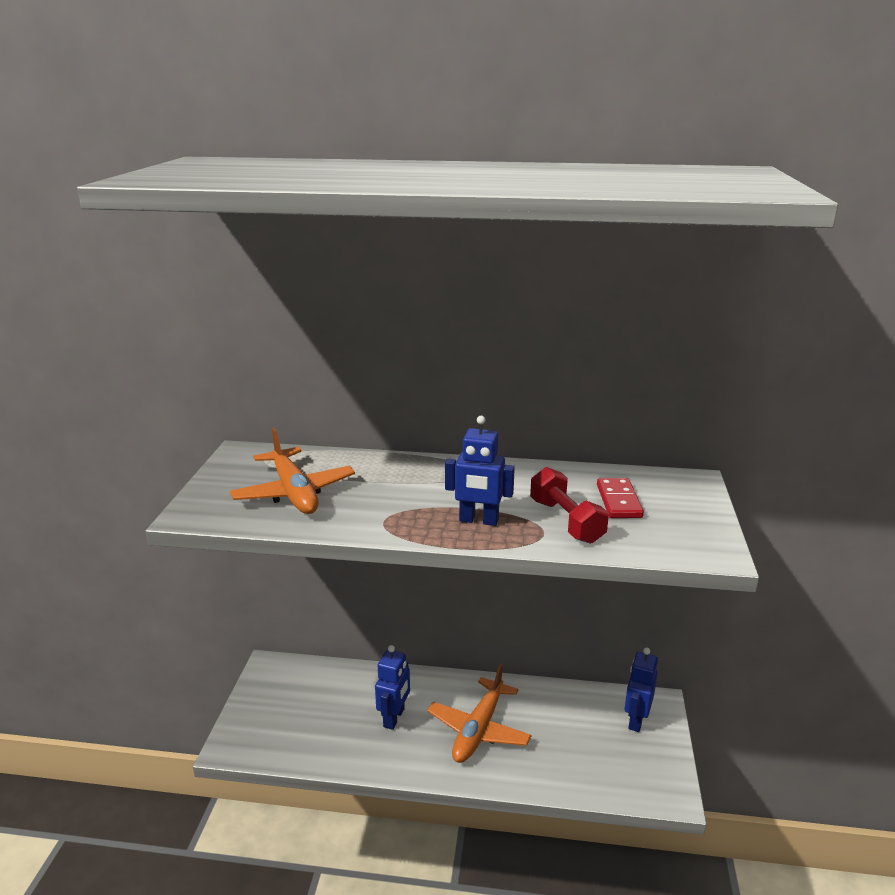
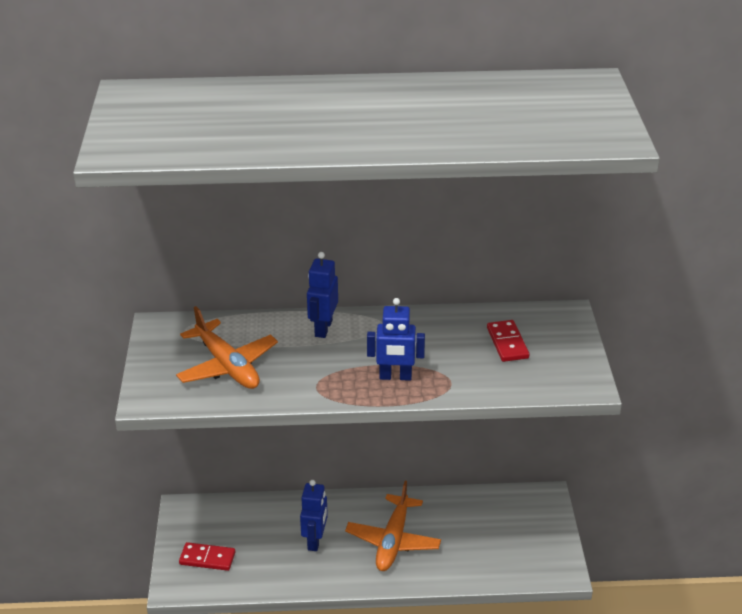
camera: 10 degrees left, 10 degrees up
(275, 721) = (207, 558): none -> red domino
(566, 521) = (467, 369): red dumbbell -> none
(636, 720) = (528, 514): blue robot -> blue robot (323, 328)

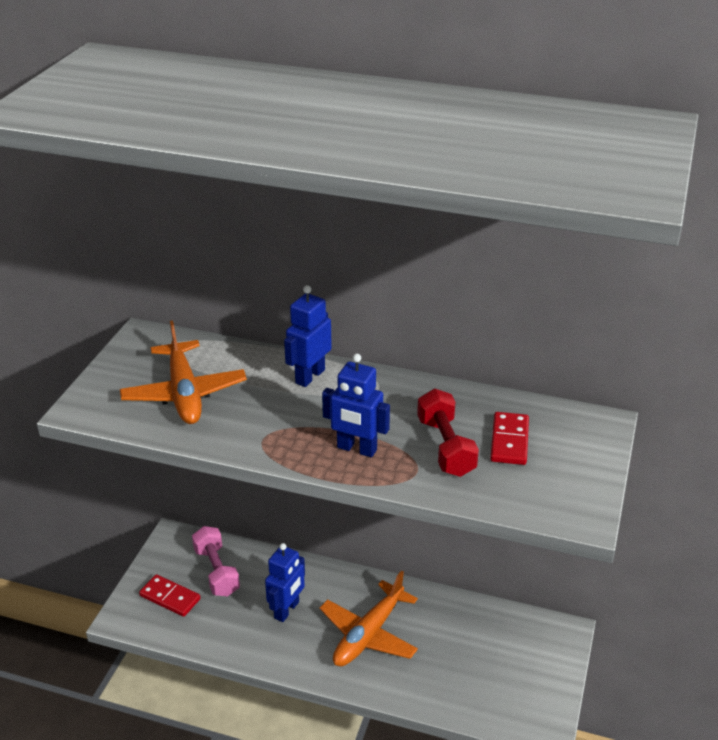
camera: 20 degrees right, 0 degrees up
(237, 526) = (216, 571): none -> pink dumbbell
(462, 359) = (445, 447): none -> red dumbbell

